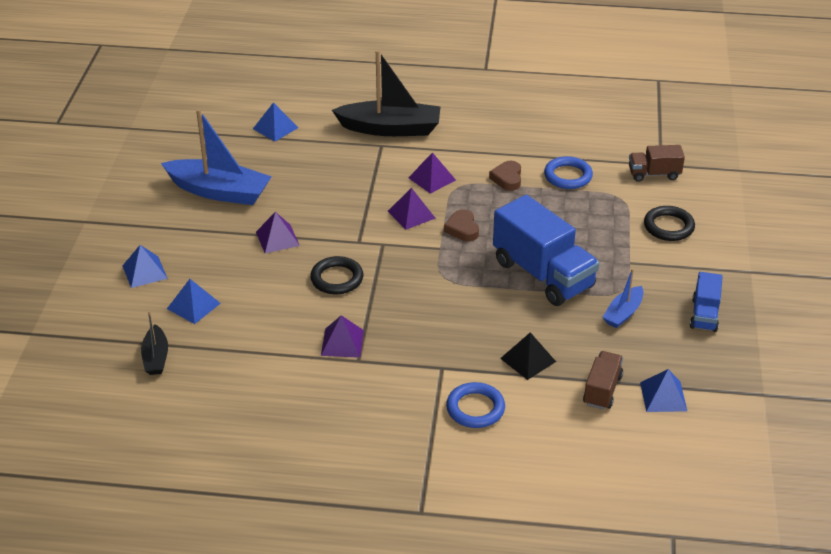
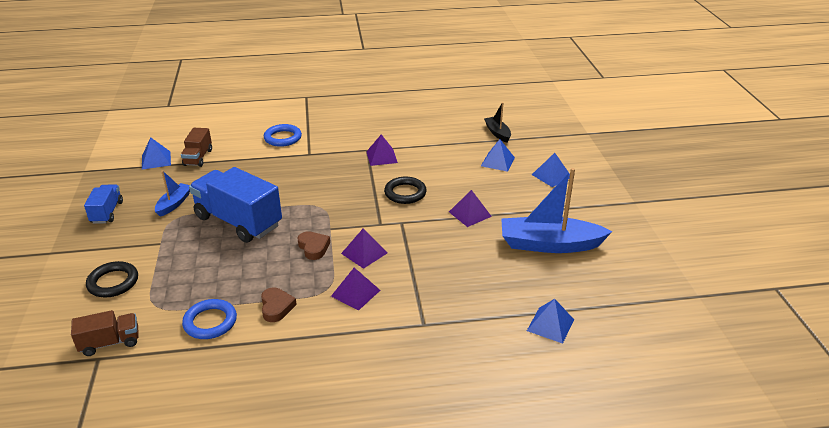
camera: 165 degrees right, 5 degrees down
(390, 128) = (422, 349): black boat -> none
(528, 360) = (249, 166): black pyramid -> none

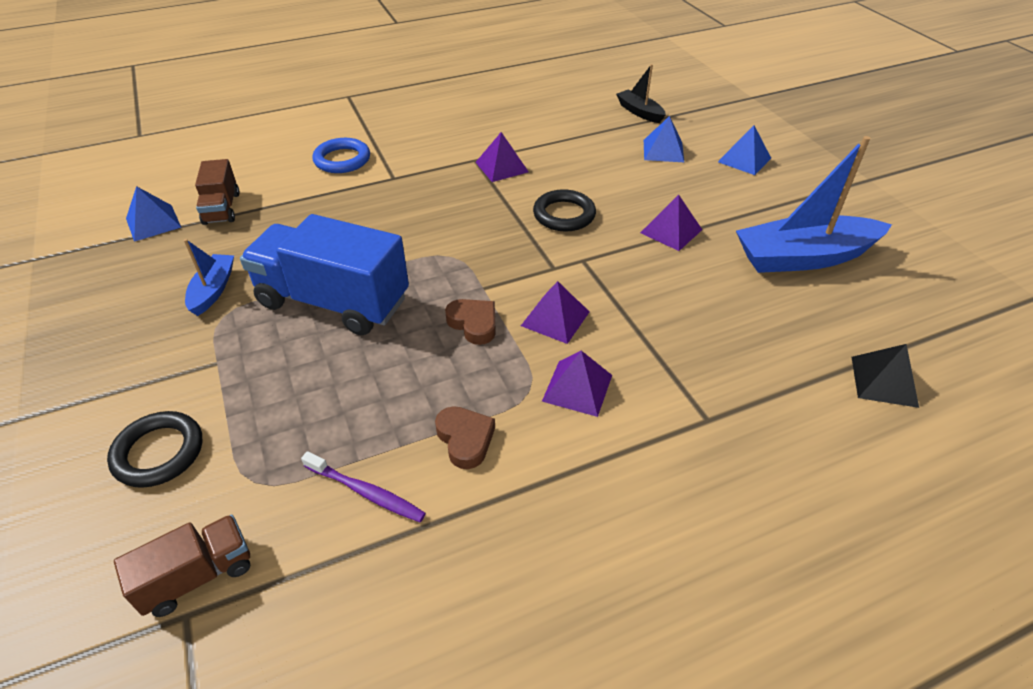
camera: 15 degrees left, 10 degrees up
(107, 212) = (100, 325): blue truck -> none
(210, 322) = (365, 492): blue ring -> purple toothbrush
(550, 325) = (884, 381): blue pyramid -> black pyramid

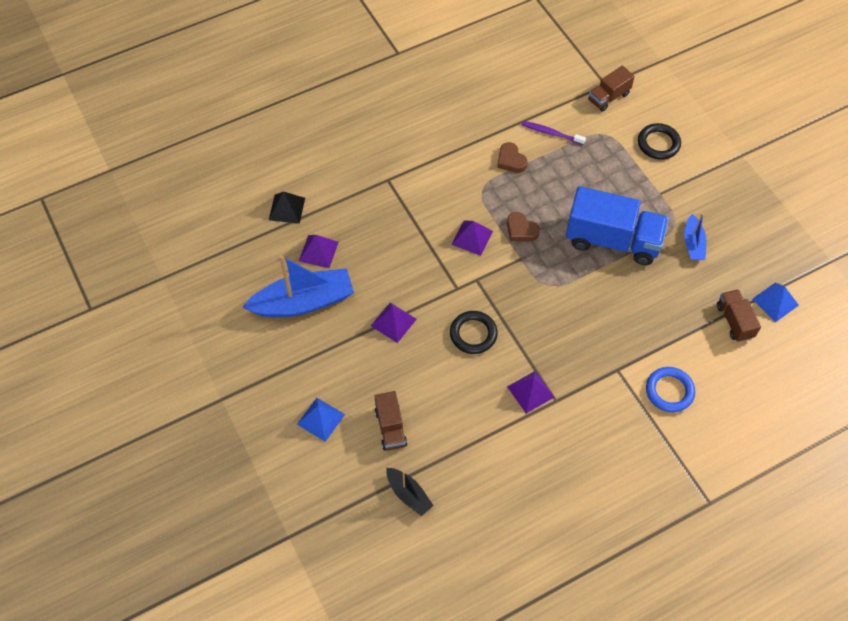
camera: 175 degrees right, 15 degrees up
(577, 388) = (456, 192): purple pyramid -> purple pyramid (318, 251)
(663, 150) = (390, 428): blue pyramid -> brown truck

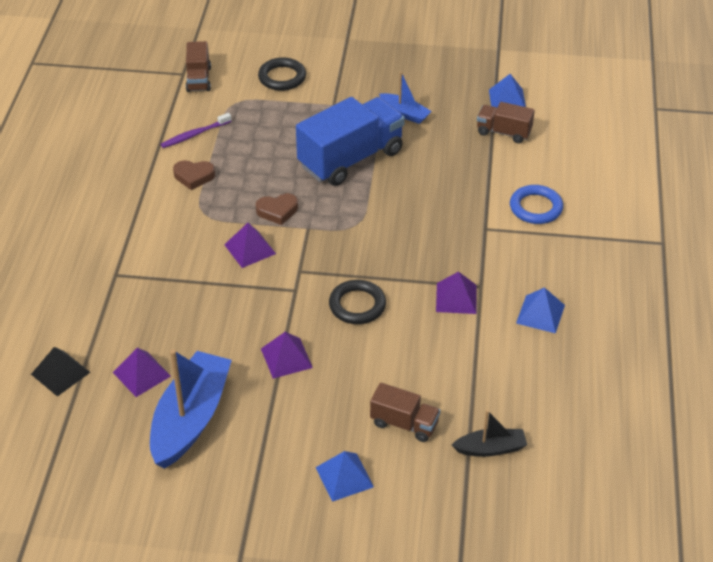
camera: 55 degrees left, 15 degrees down
(560, 456) = (540, 314): none -> blue pyramid

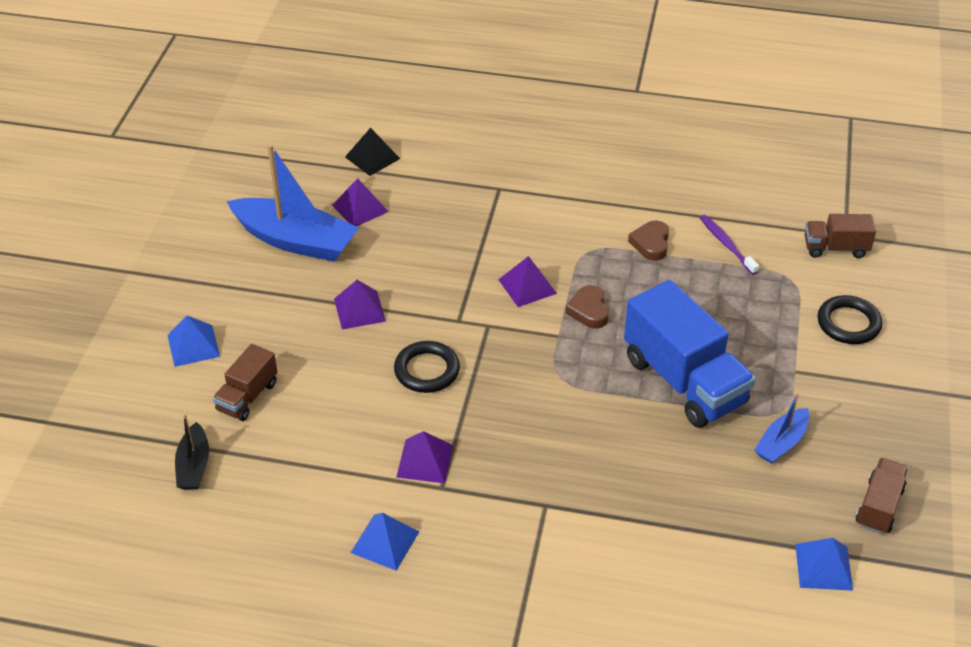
camera: 95 degrees right, 0 degrees up
(503, 132) = (746, 552): brown truck -> brown truck (879, 506)
(536, 208) = (582, 567): blue ring -> none

